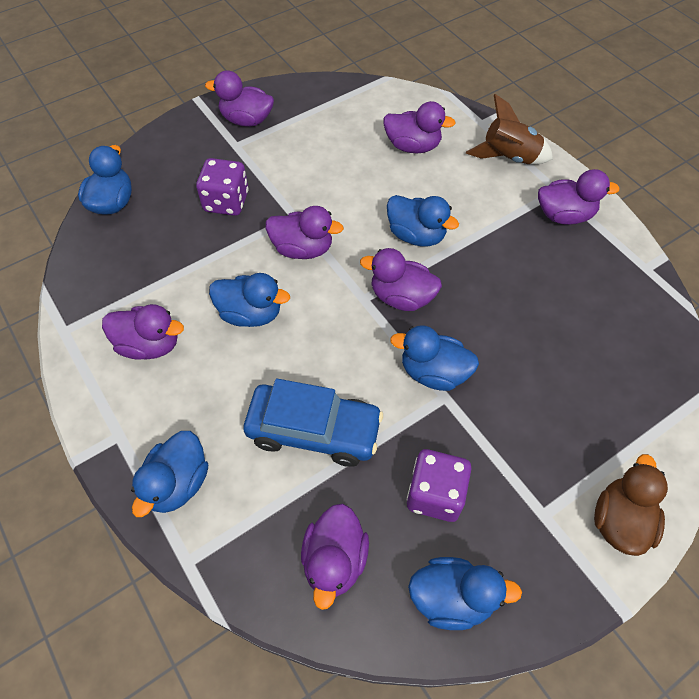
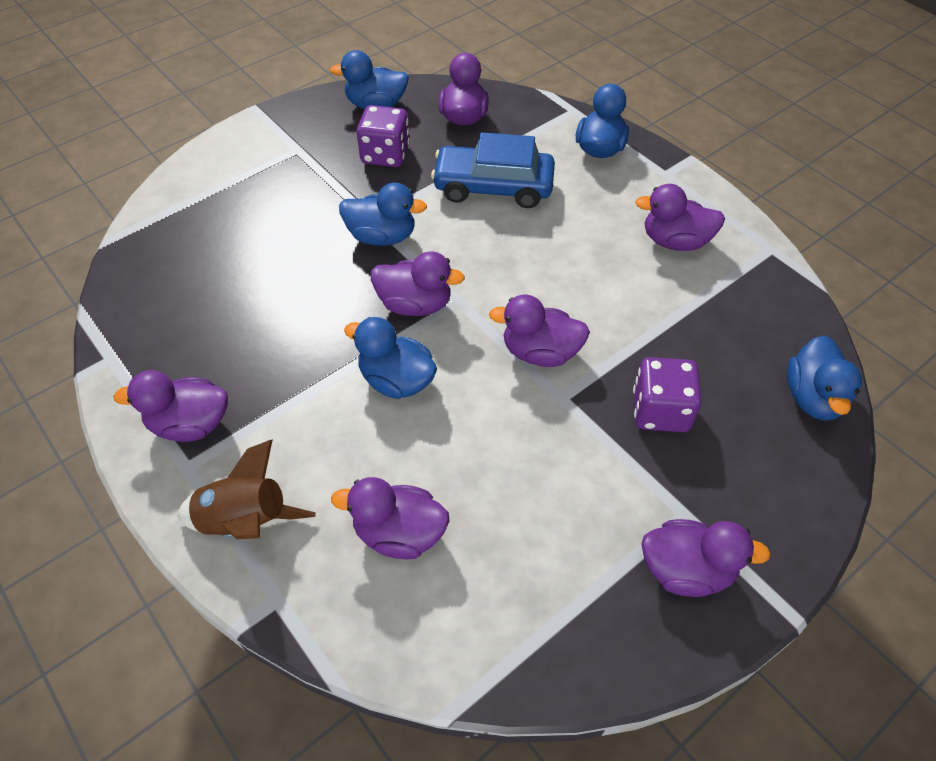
camera: 175 degrees right, 5 degrees down
(250, 314) = (581, 276): blue duck -> none
(620, 520) = (236, 149): brown duck -> none

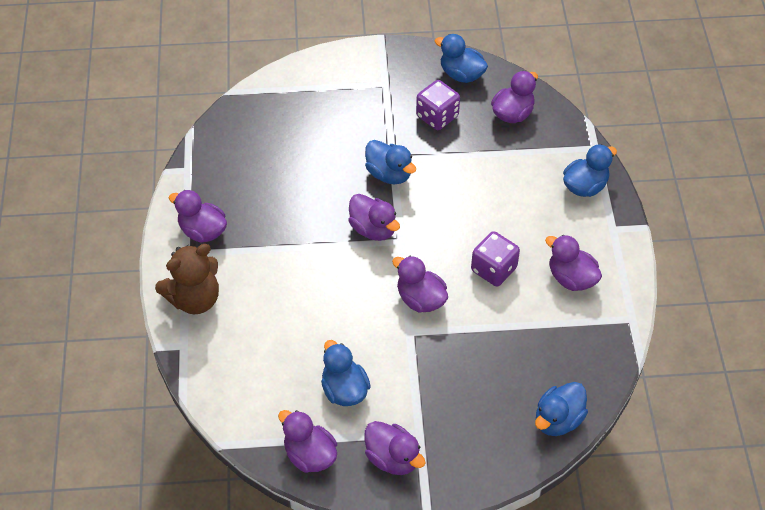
camera: 35 degrees right, 0 degrees up
(245, 522) = (194, 299): brown rocket -> brown teddy bear
(396, 380) = (326, 269): blue duck -> blue duck (344, 390)
(399, 533) = (263, 350): purple duck -> purple duck (310, 455)
(493, 187) = (487, 177): blue car -> none
(660, 411) = (458, 372): purple dice -> purple dice (493, 269)

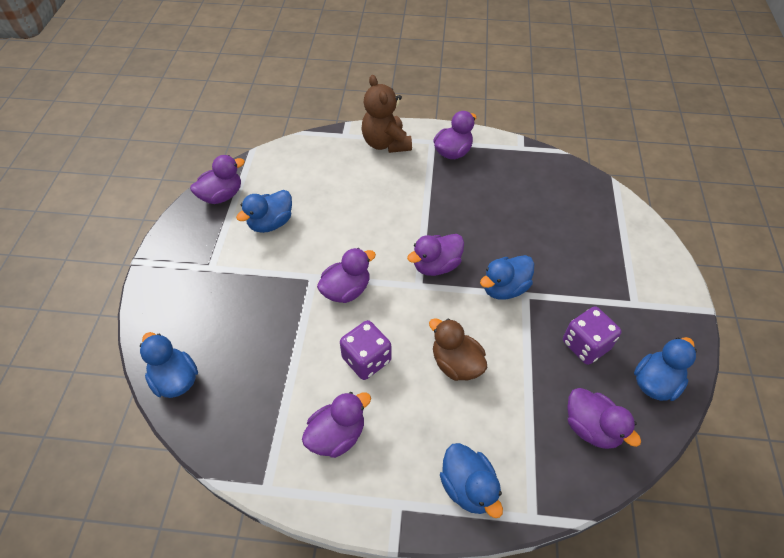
camera: 100 degrees right, 0 degrees up
(344, 390) = (271, 223): blue duck -> blue duck turned 150 degrees clockwise
(392, 458) = (195, 246): purple duck -> none
(479, 203) = (456, 364): none -> brown duck

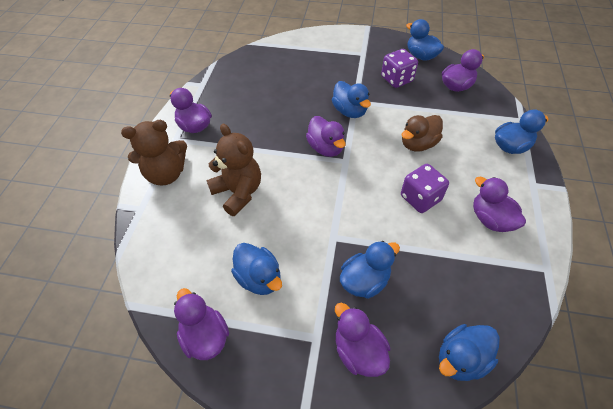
camera: 85 degrees left, 0 degrees up
(262, 303) = (365, 281): none -> blue duck
(346, 290) = (350, 211): purple duck -> purple duck (358, 351)
(366, 197) = (238, 192): none -> brown teddy bear

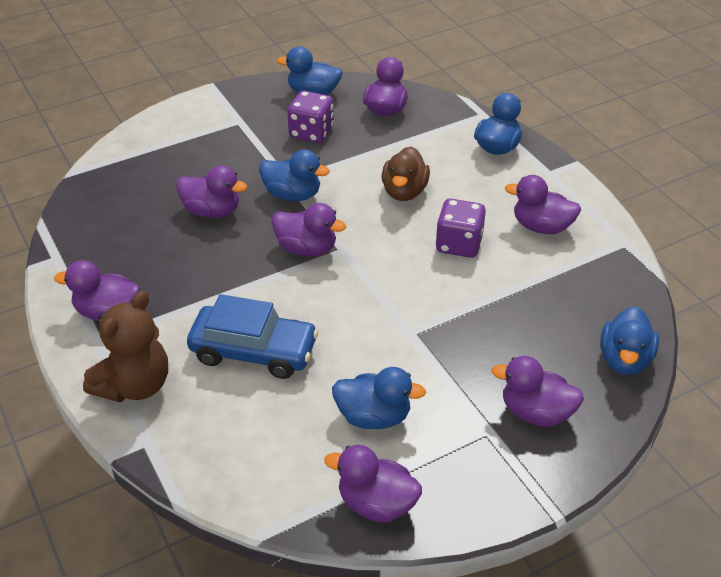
camera: 40 degrees left, 10 degrees down
(238, 192) = (254, 351): brown teddy bear -> blue car
(298, 98) = (212, 211): none -> purple duck
(365, 281) = (481, 351): blue duck -> none

